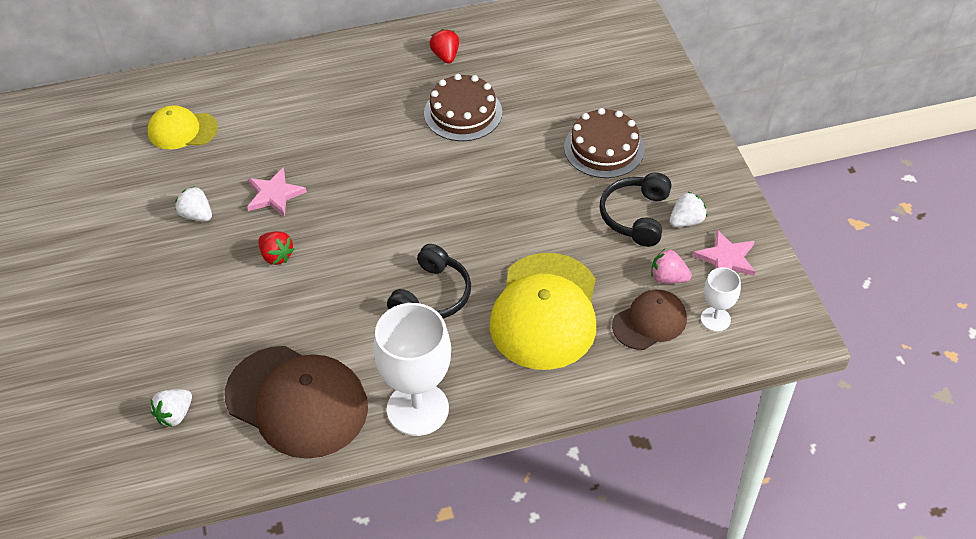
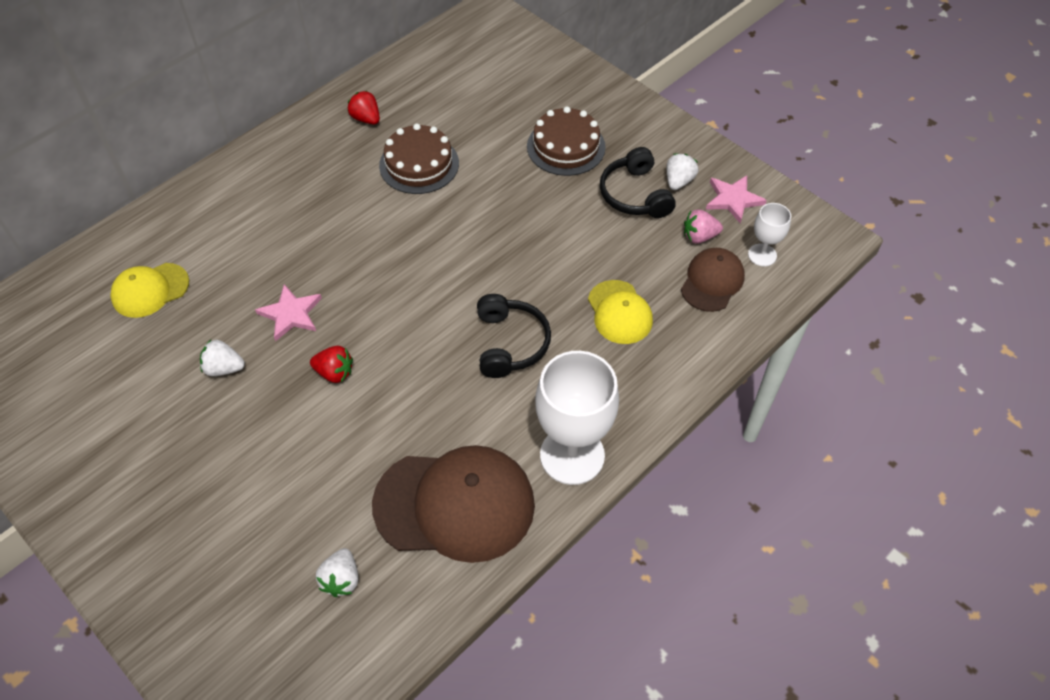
camera: 30 degrees left, 5 degrees up
(545, 311) = (619, 312): yellow cap -> yellow cap, size x0.55

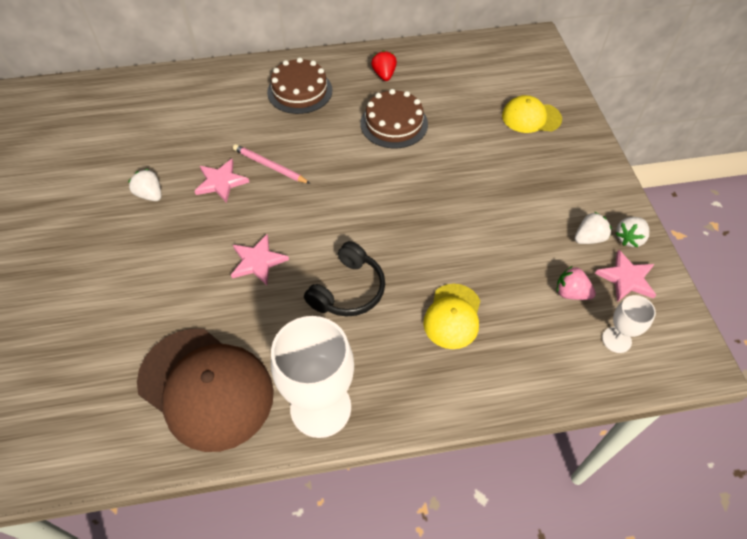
camera: 35 degrees right, 0 degrees up
(150, 290) = (154, 119): yellow cap -> yellow cap (531, 117)
(329, 271) = (270, 166): none -> pink pencil
(334, 372) = (212, 239): red strawberry -> none
(341, 579) = (88, 390): white strawberry -> white strawberry (629, 238)
(401, 367) = (258, 261): none -> pink star
(566, 147) = (515, 164): brown cake -> brown cake (300, 91)
(635, 195) = (542, 230): black headphones -> none
(712, 281) = (552, 336): brown cap -> none

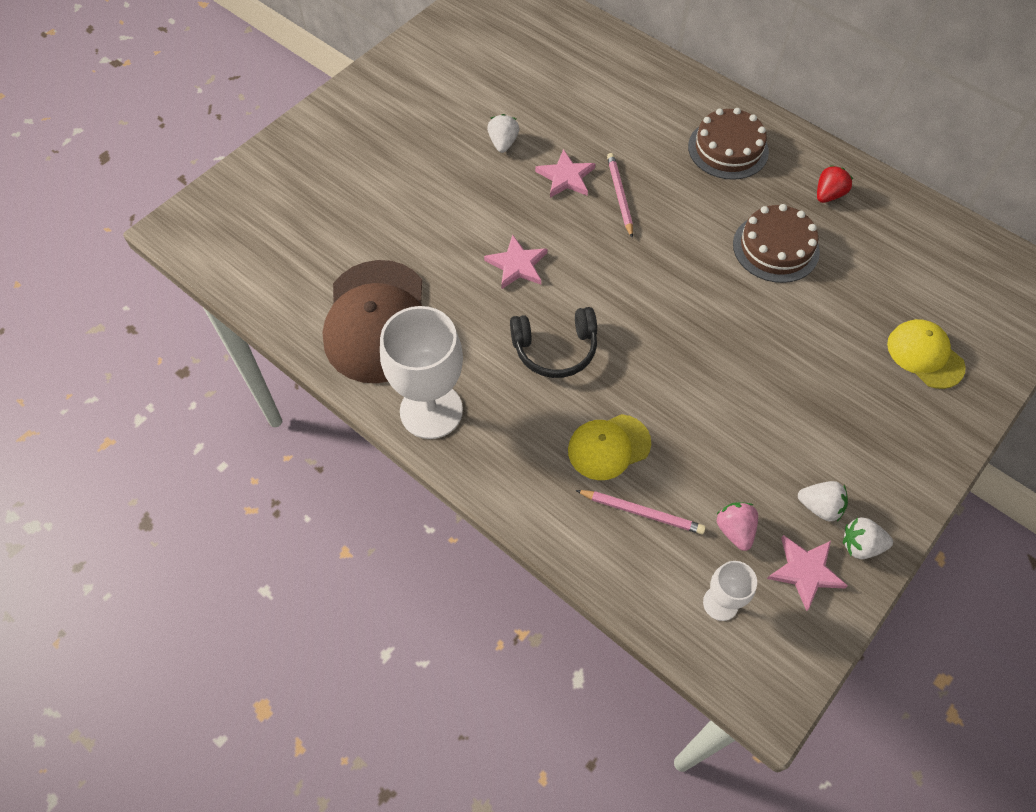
camera: 50 degrees right, 5 degrees up
(517, 334) = (641, 512): none -> pink pencil

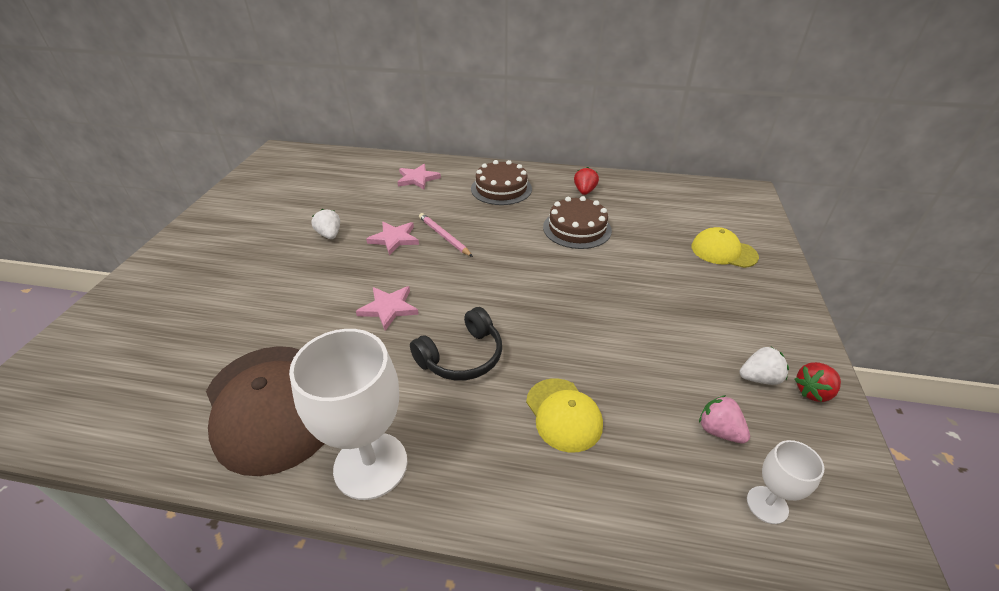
camera: 30 degrees left, 20 degrees down
(609, 447) = (563, 414): yellow cap -> yellow cap turned 60 degrees counterclockwise
(641, 512) = (634, 458): pink pencil -> none
(805, 571) = (799, 435): pink star -> pink star (417, 179)
(860, 545) = (813, 392): white strawberry -> red strawberry

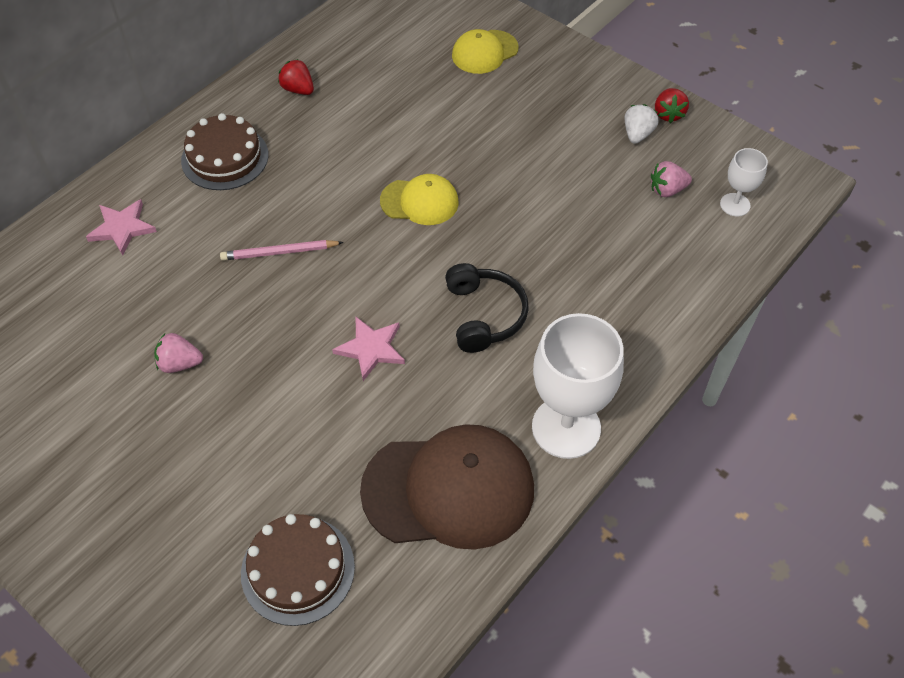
camera: 60 degrees left, 15 degrees up
(329, 235) = (180, 363): white strawberry -> pink strawberry
(394, 239) = (245, 301): pink star -> none
(563, 414) = (595, 274): yellow cap -> yellow cap (419, 202)
(577, 228) = (361, 134): brown cake -> brown cake (298, 569)

